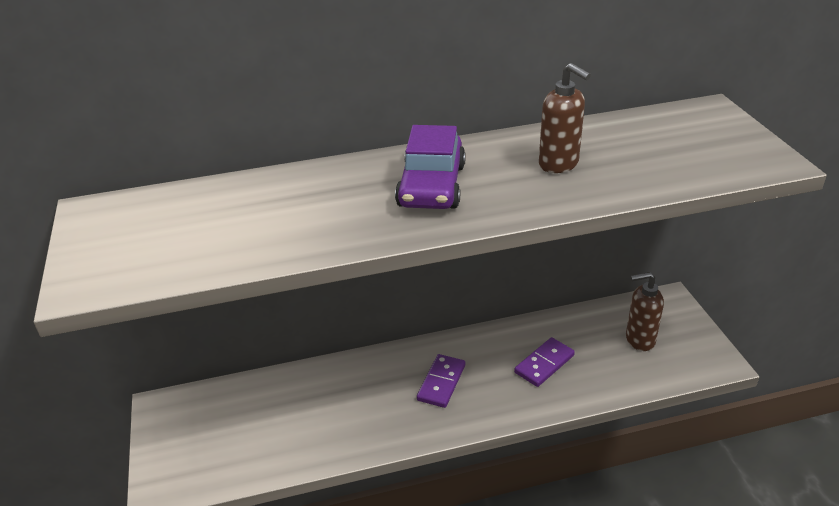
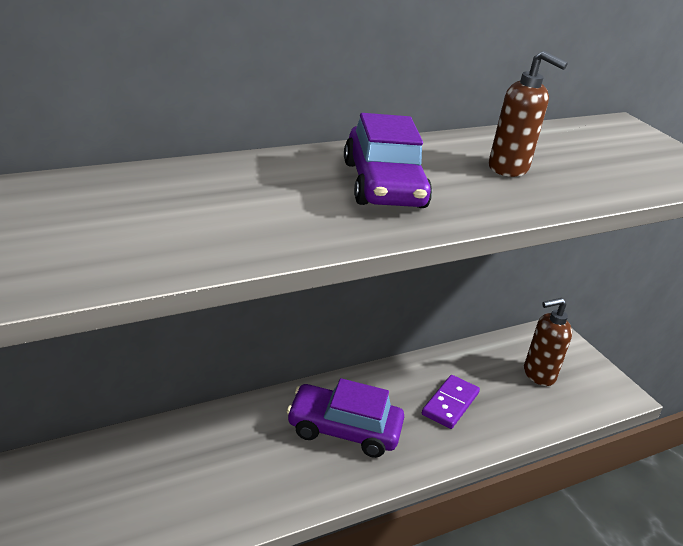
camera: 20 degrees left, 5 degrees down
(441, 382) = (343, 430): purple domino -> purple car

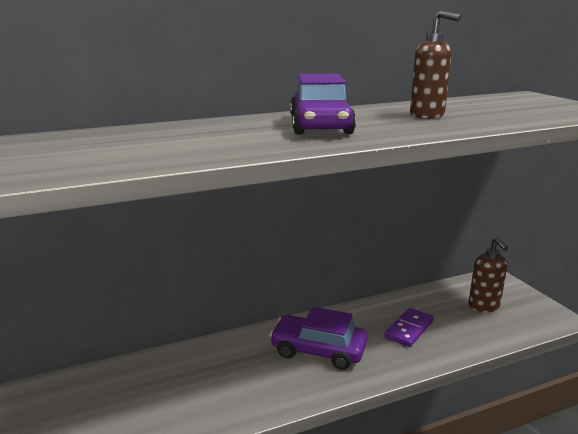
camera: 10 degrees right, 10 degrees down
(538, 375) = (484, 306): brown soap dispenser -> brown soap dispenser turned 90 degrees counterclockwise

